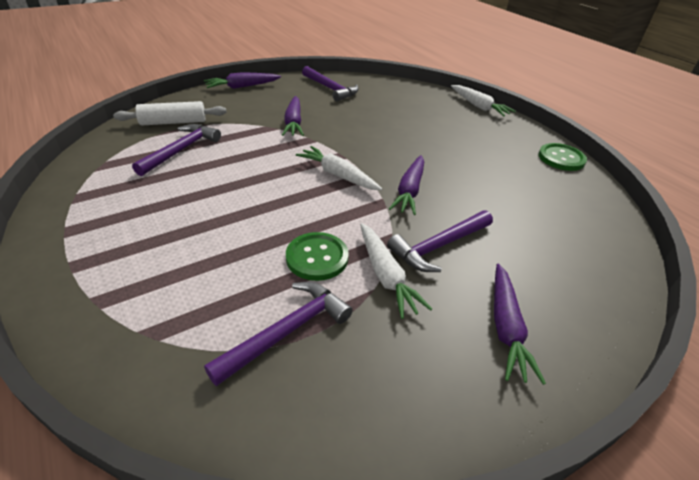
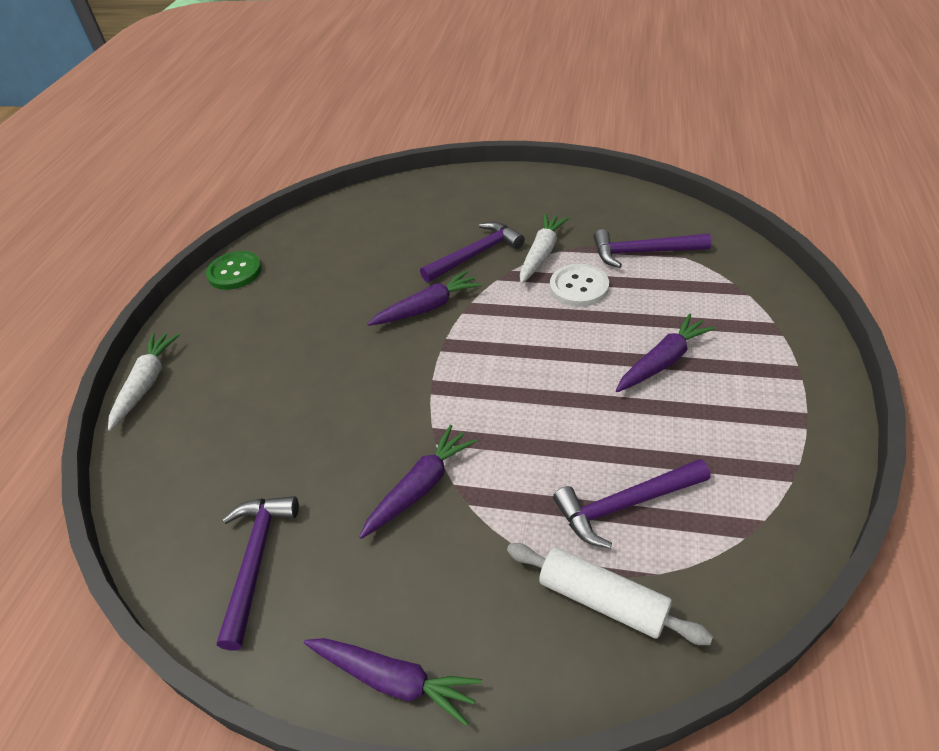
camera: 130 degrees left, 5 degrees up
(317, 257) = (579, 287): green button -> white button
(338, 175) = (470, 359): white carrot -> none
(438, 246) = (476, 254): purple hammer -> purple hammer turned 45 degrees counterclockwise
(506, 327) = (506, 201): purple carrot -> purple carrot (663, 361)

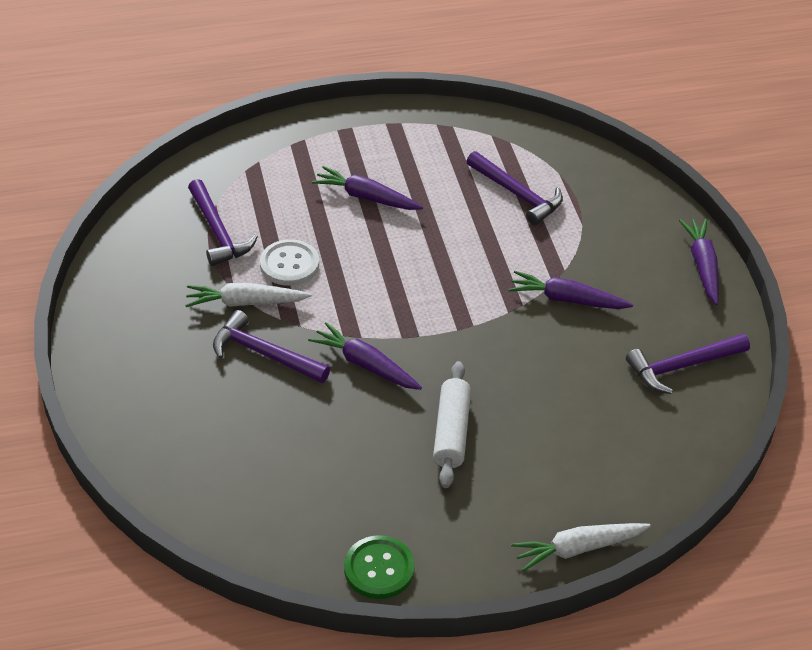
camera: 120 degrees left, 0 degrees up
(602, 600) = (592, 192): white rolling pin -> white rolling pin (451, 432)

